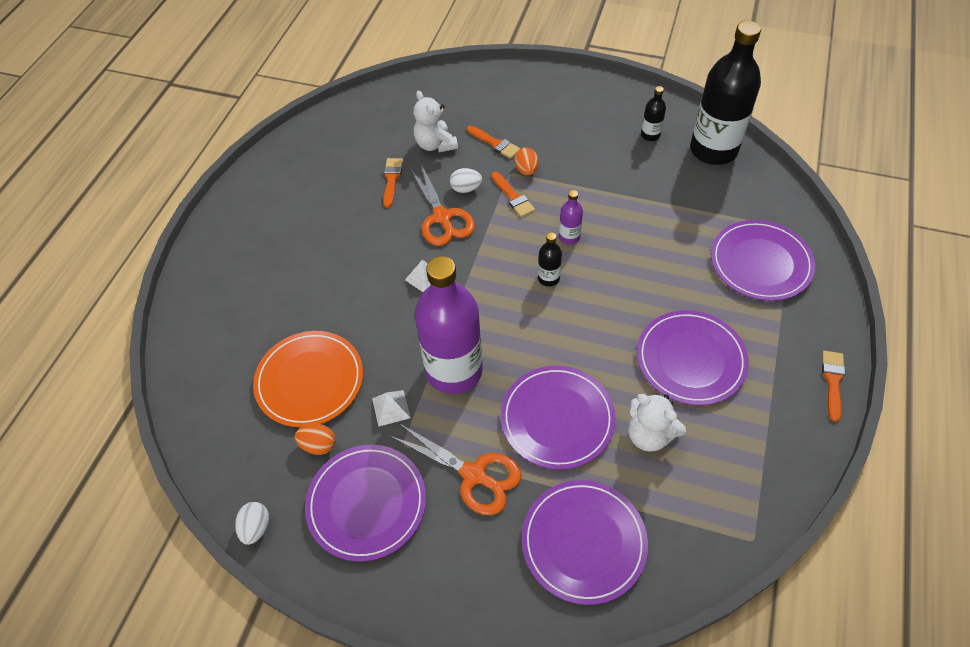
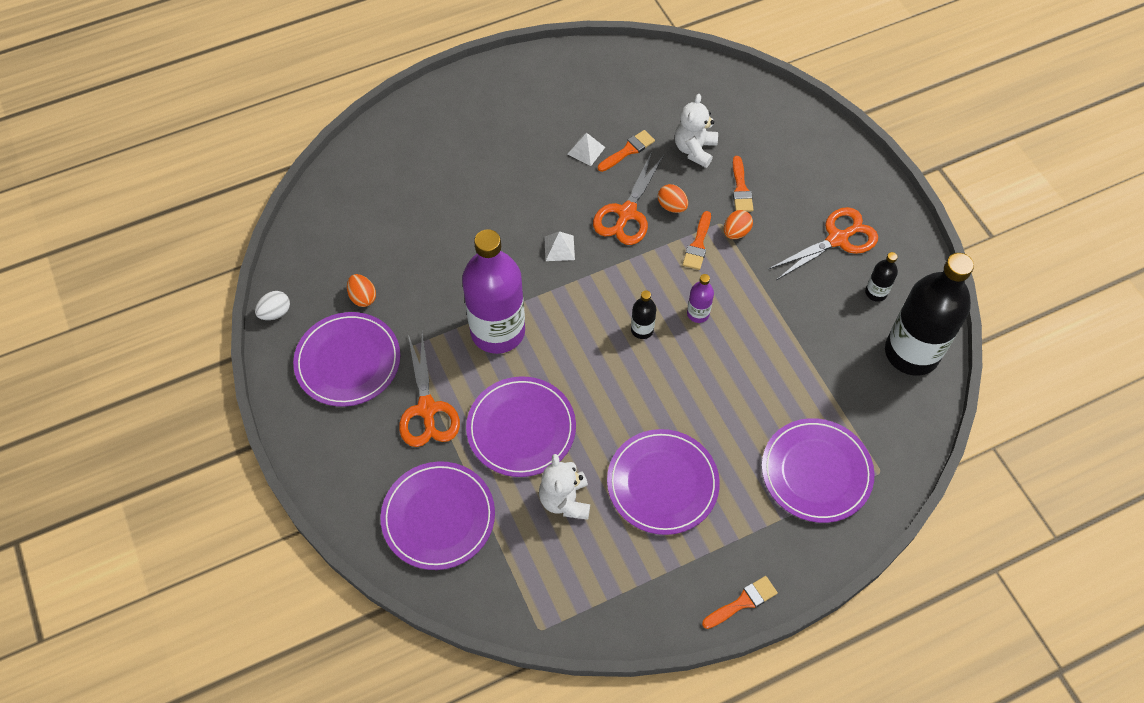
camera: 45 degrees right, 5 degrees up
(309, 380) = (405, 250): orange plate -> none
(391, 408) = (430, 316): white pyramid -> white pyramid (586, 150)
(466, 189) = (672, 206): white egg -> orange egg
(589, 125) = (837, 239): none -> orange scissors

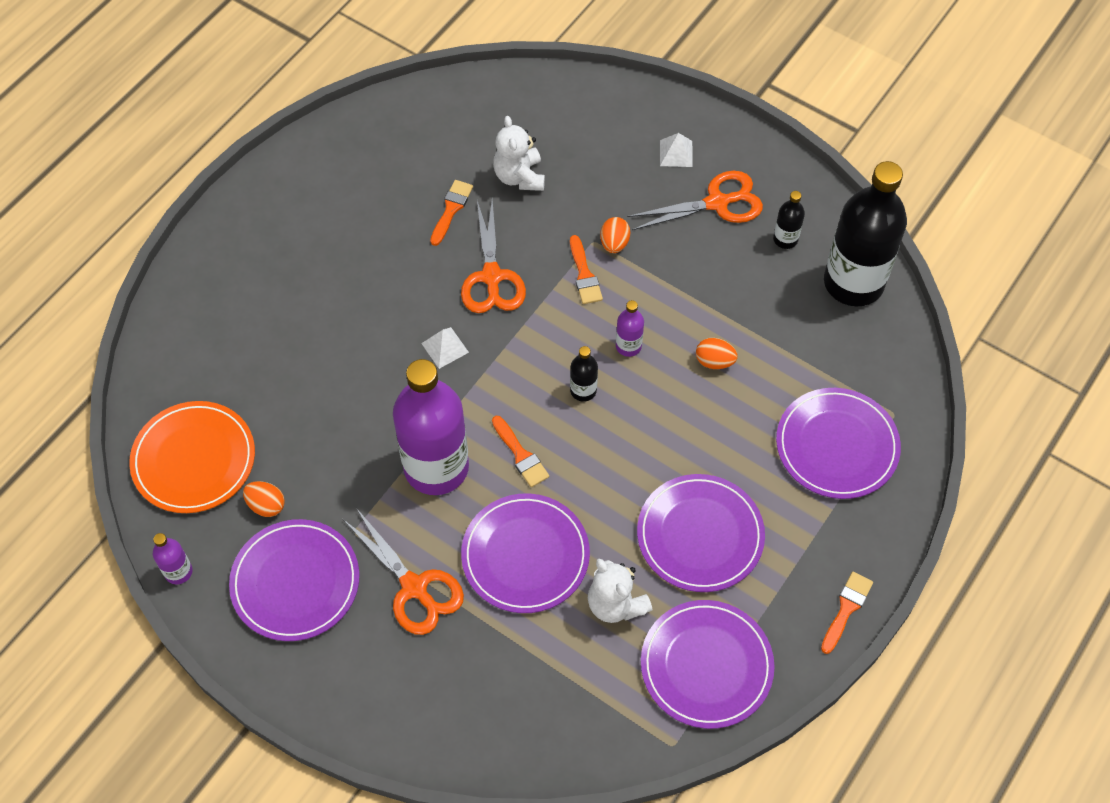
camera: 30 degrees left, 0 degrees up
(275, 313) = (178, 572): white egg -> purple bottle
(335, 240) = (194, 459): none -> orange plate
(438, 517) = (499, 691): purple plate -> purple plate (706, 665)
(586, 150) = (407, 230): white pyramid -> white pyramid (676, 153)
(672, 206) = (533, 247): orange egg -> orange egg (714, 361)
(741, 188) = (591, 196): orange brush -> orange brush (521, 455)
(837, 239) = (717, 203): orange scissors -> orange scissors turned 45 degrees clockwise

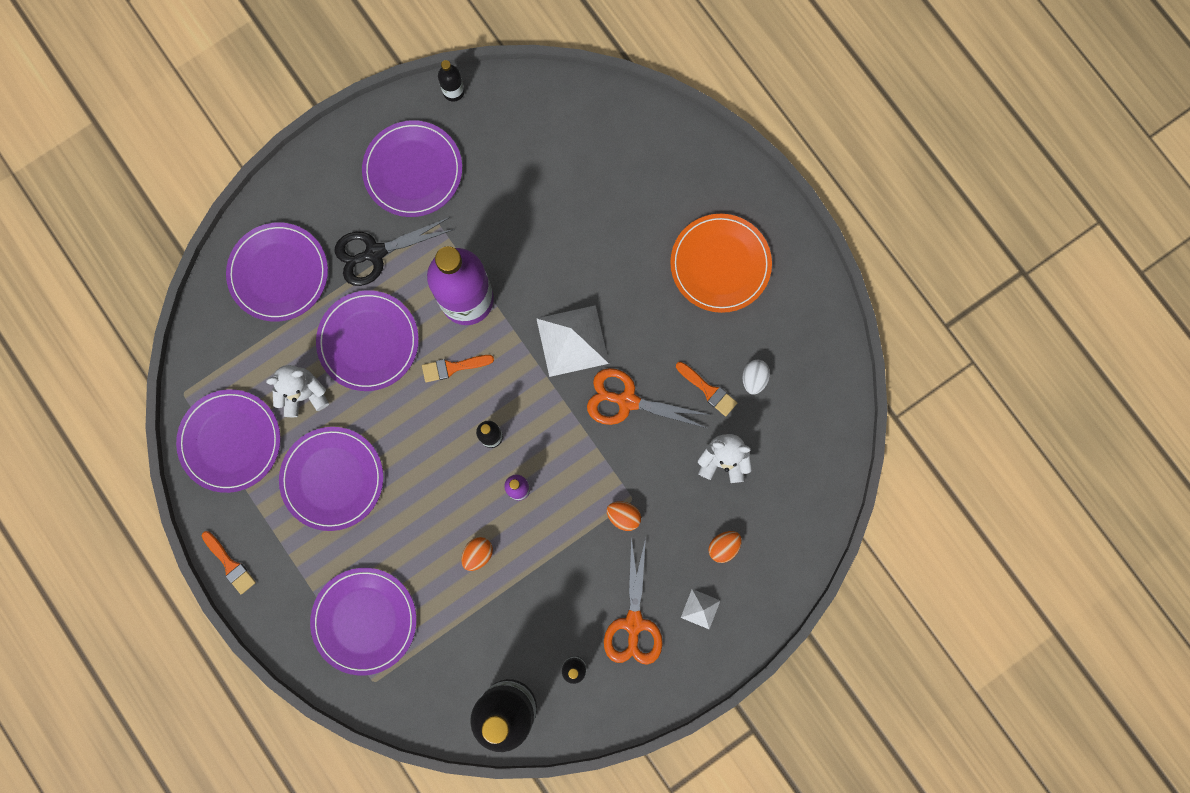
camera: 110 degrees right, 20 degrees up
(178, 572) = (453, 91): purple bottle -> black bottle
(194, 459) = (543, 124): orange plate -> orange plate (720, 264)
(266, 505) = (483, 166): orange egg -> orange egg (723, 546)
(414, 588) = (375, 253): orange scissors -> black scissors
(423, 174) = (754, 378): none -> white egg
(445, 347) = (572, 341): white pyramid -> white pyramid, size x2.05
(479, 690) = (278, 273): none -> purple plate
(584, 275) = (601, 479): orange brush -> none

